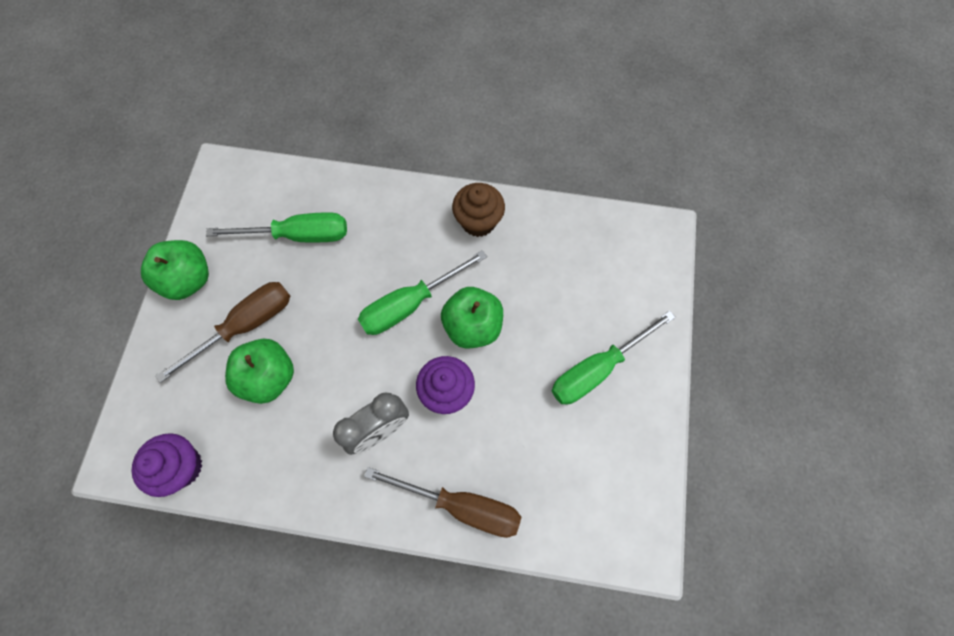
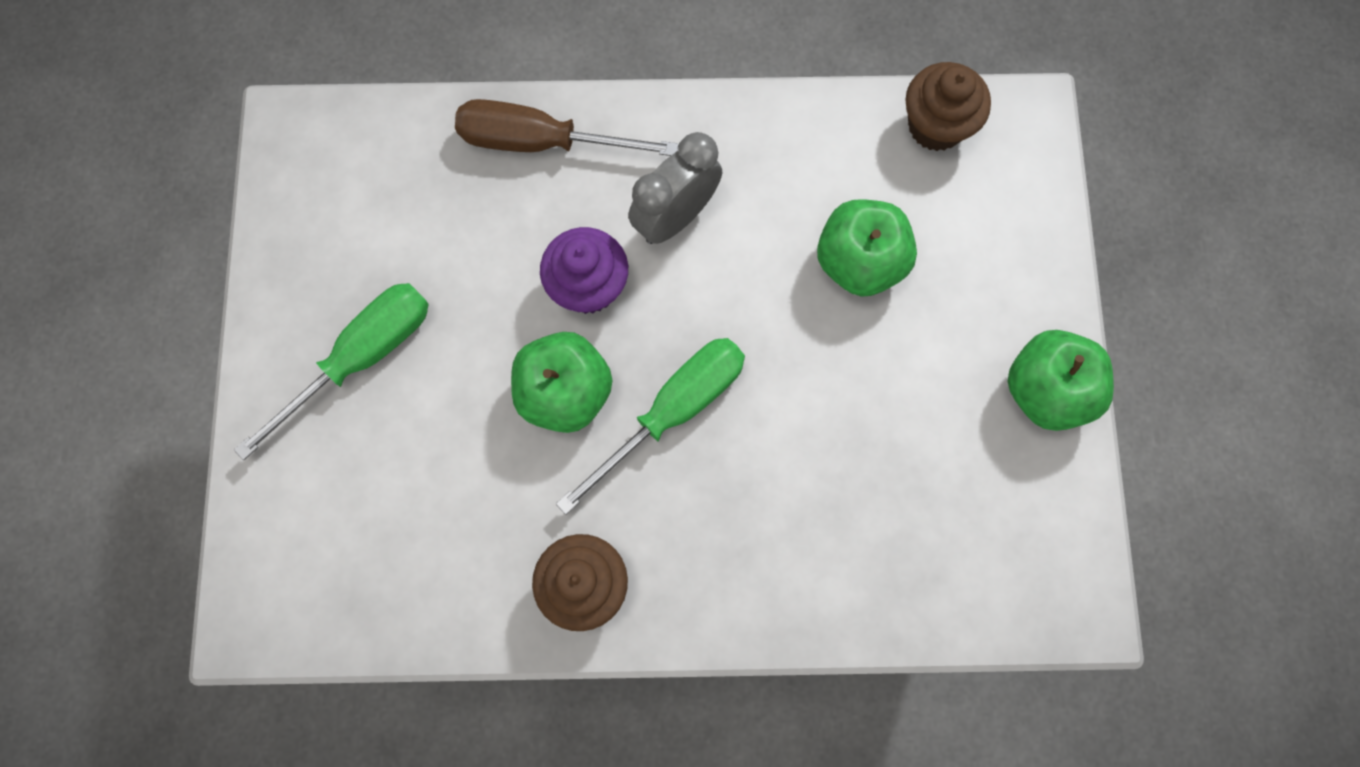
camera: 170 degrees right, 5 degrees up
(182, 467) = (936, 126): purple cupcake -> brown cupcake
(245, 325) = (924, 331): brown screwdriver -> none
(298, 235) = (894, 502): green screwdriver -> none

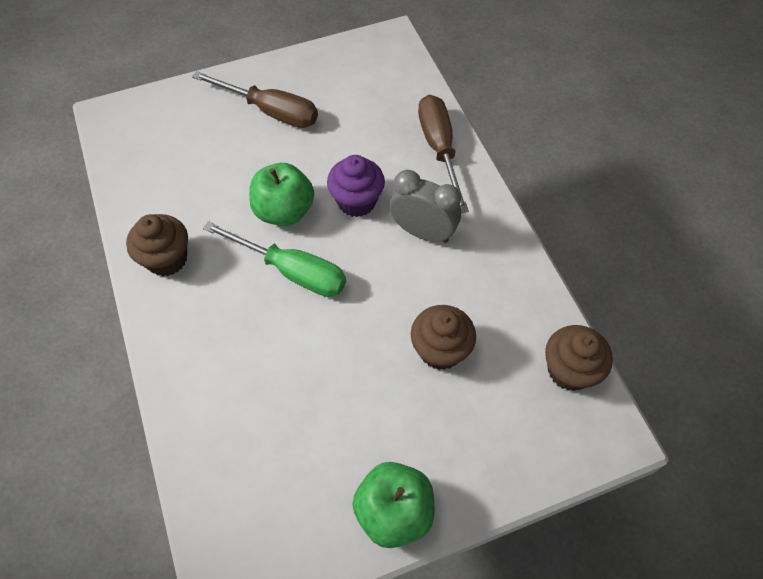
camera: 70 degrees right, 15 degrees down
(361, 358) = (270, 111): green screwdriver -> brown screwdriver
(859, 262) = (440, 350): green apple -> brown cupcake

